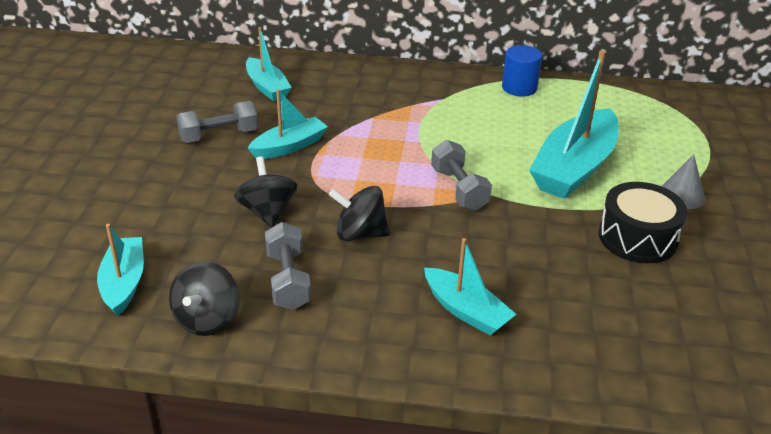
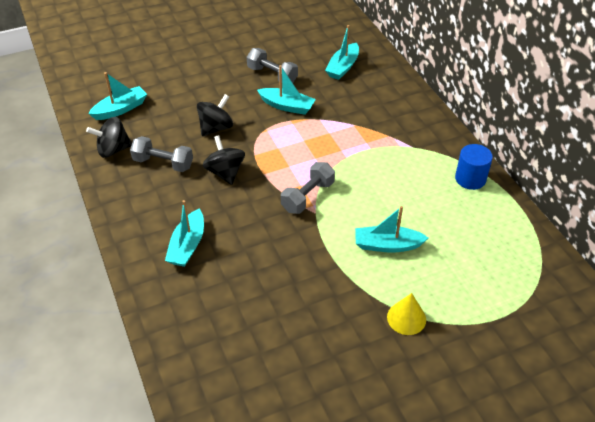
camera: 60 degrees right, 10 degrees up
(288, 280) = (163, 163): grey dumbbell -> grey dumbbell turned 60 degrees clockwise
(574, 168) = (387, 245): turquoise boat -> turquoise boat, size x0.57
(637, 238) = (328, 306): black drum -> none
(681, 195) = (406, 318): grey cone -> yellow cone

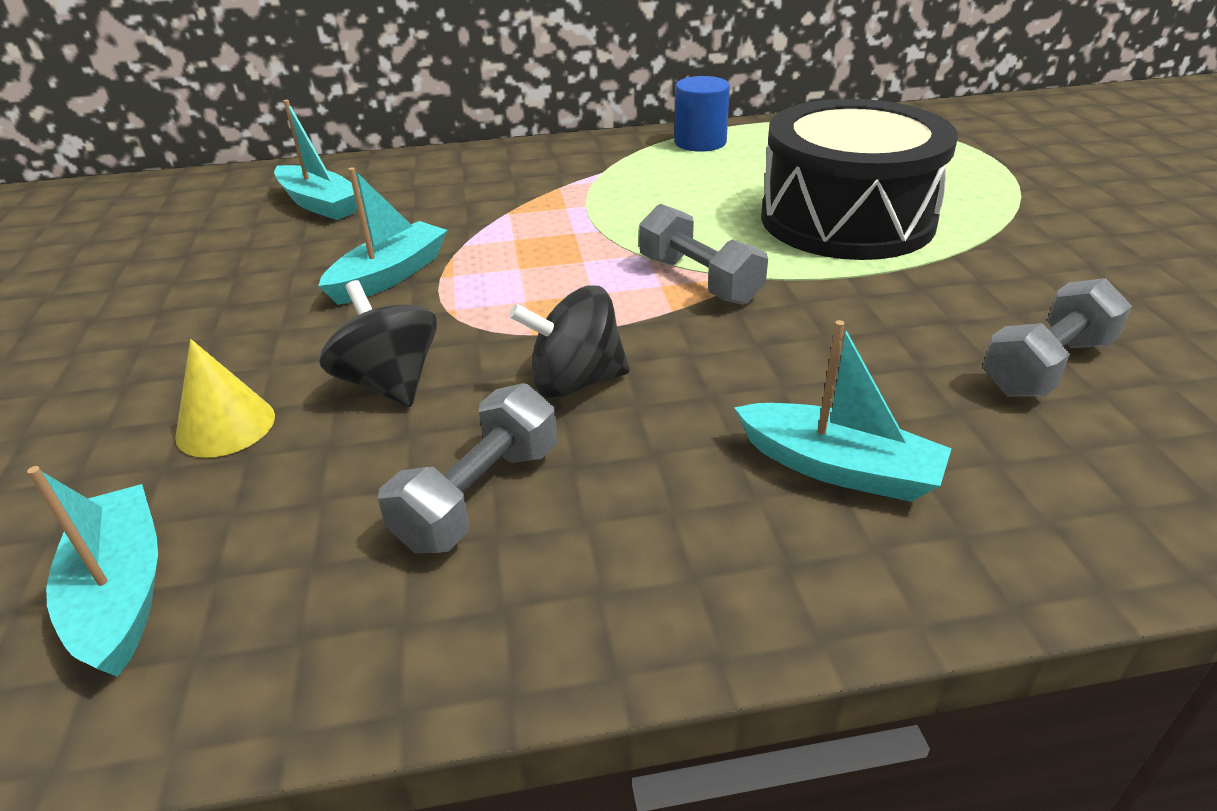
camera: 75 degrees left, 10 degrees down
(113, 150) = (336, 625): black spinning top -> none
(272, 75) = (258, 283): grey dumbbell -> grey dumbbell (1046, 366)
(387, 245) = (846, 219): turquoise boat -> black drum
(406, 318) = (1019, 223): yellow cone -> yellow cone (225, 426)

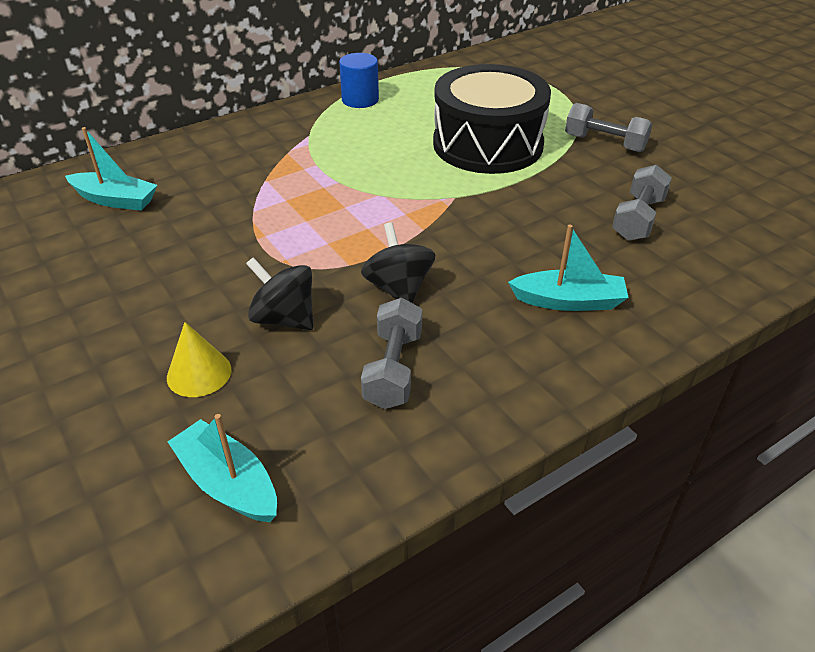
camera: 25 degrees left, 5 degrees up
(389, 276) = (220, 245): turquoise boat -> none
(575, 382) = (398, 288): black spinning top -> black spinning top turned 105 degrees clockwise
(699, 280) = (426, 205): grey dumbbell -> grey dumbbell (604, 143)

